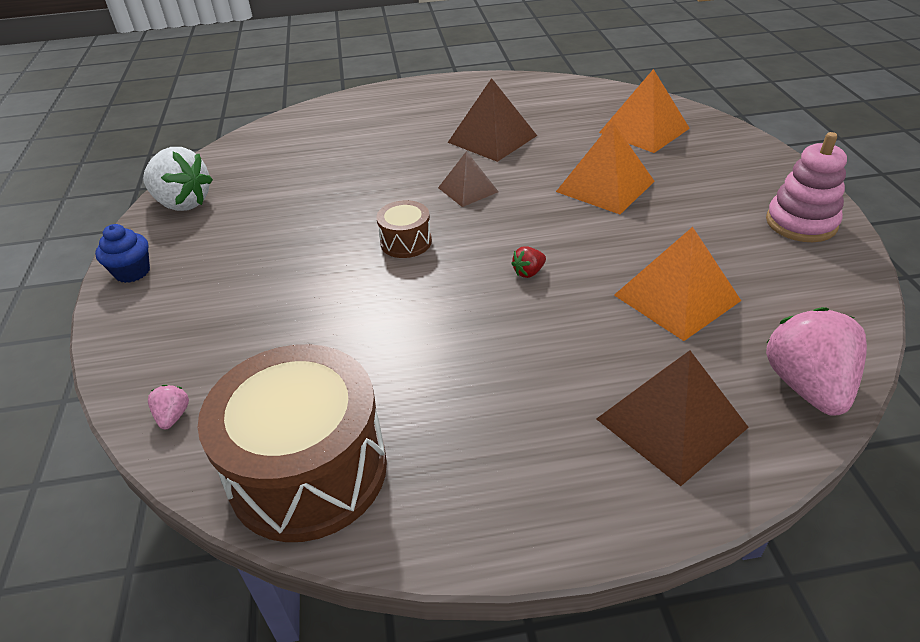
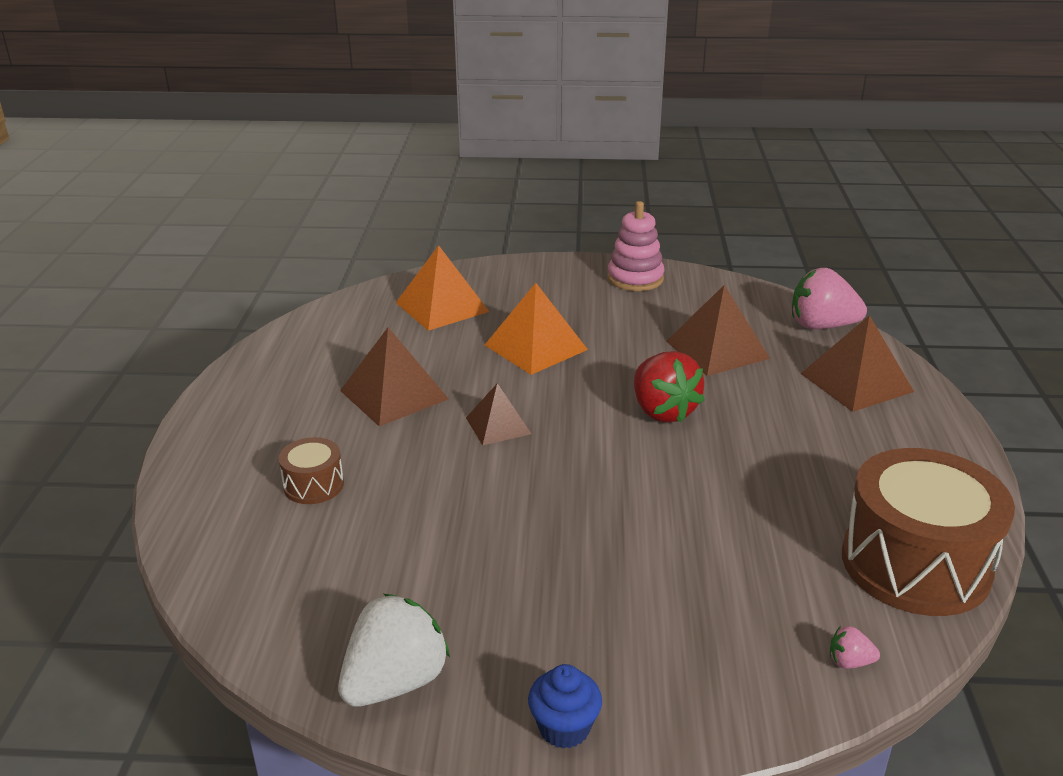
camera: 80 degrees left, 10 degrees down
(406, 242) = (584, 478): brown drum -> brown drum (313, 485)
(528, 272) = (663, 411): red strawberry -> red strawberry, size x2.31
(677, 297) = (717, 349): orange pyramid -> brown pyramid

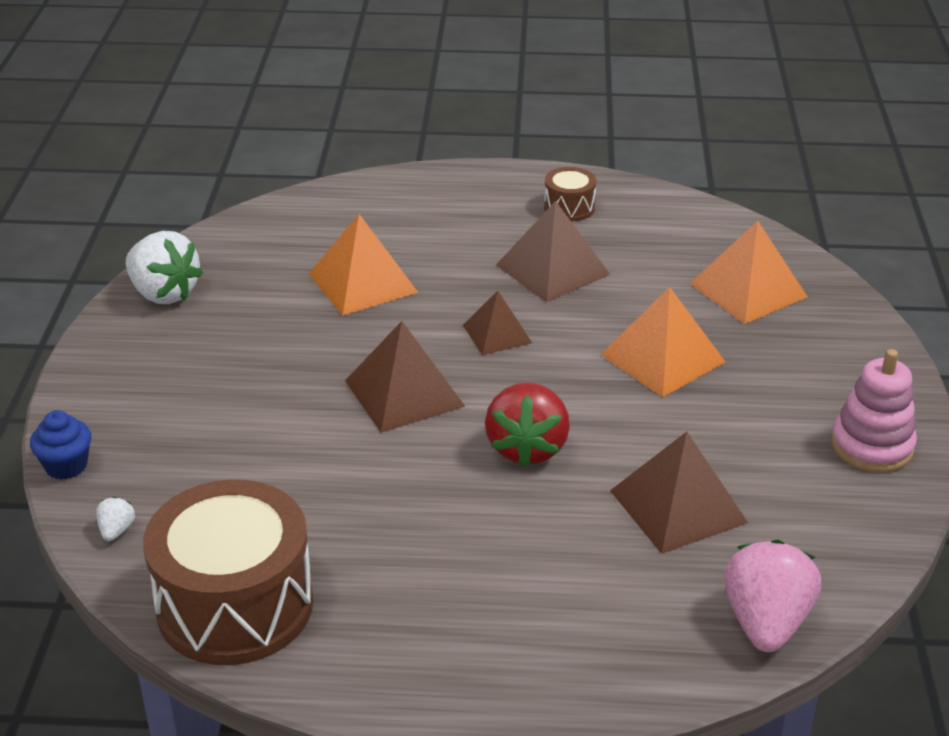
camera: 90 degrees right, 5 degrees up
(313, 485) = (404, 239): brown drum -> brown drum (569, 208)
(397, 511) = (362, 282): none -> orange pyramid
(564, 728) = (96, 369): blue cupcake -> blue cupcake (66, 466)
(663, 411) = (527, 448): red strawberry -> red strawberry turned 60 degrees counterclockwise
(849, 662) = (116, 530): pink strawberry -> white strawberry
(856, 382) = (605, 630): brown pyramid -> brown pyramid (404, 393)

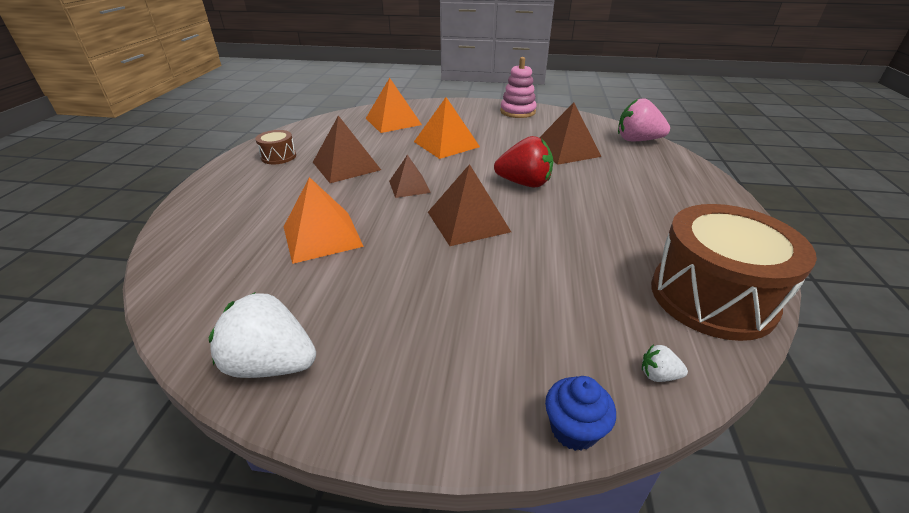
camera: 85 degrees left, 0 degrees up
(164, 293) = (272, 364): white strawberry -> white strawberry turned 120 degrees counterclockwise

